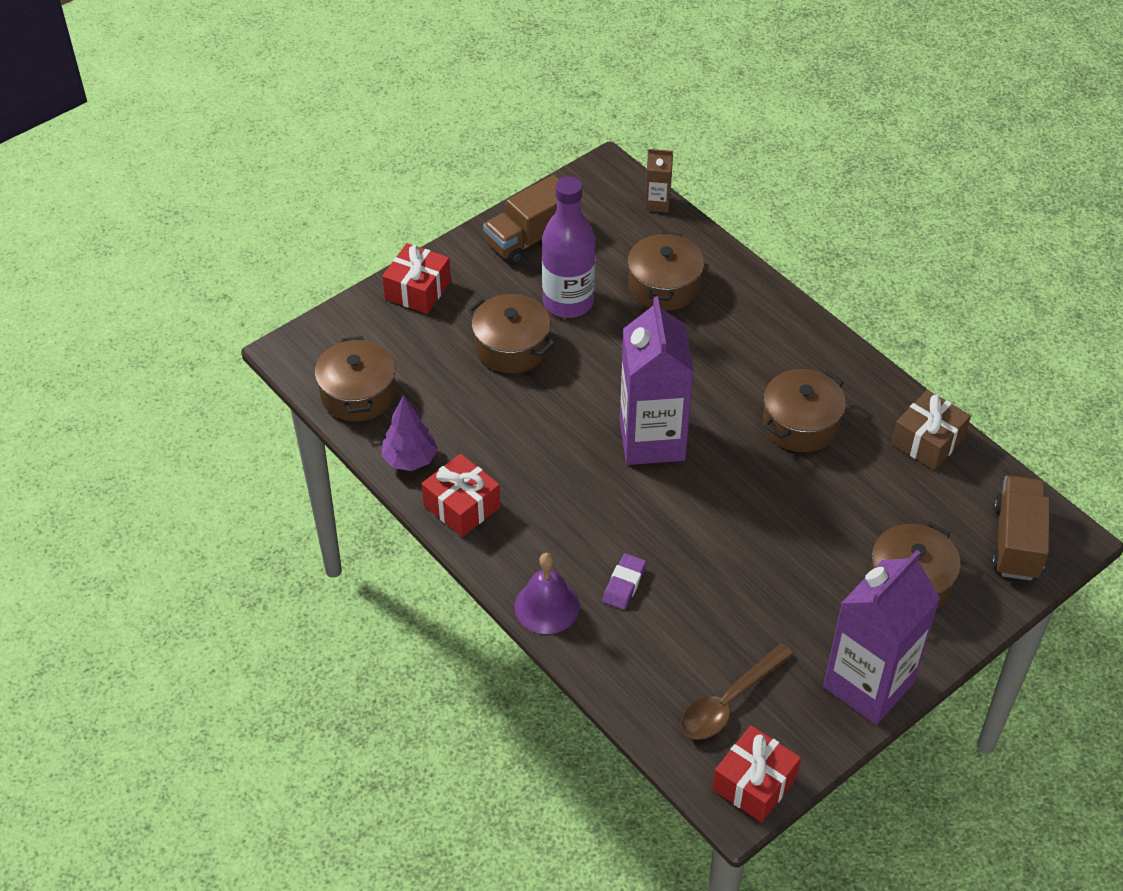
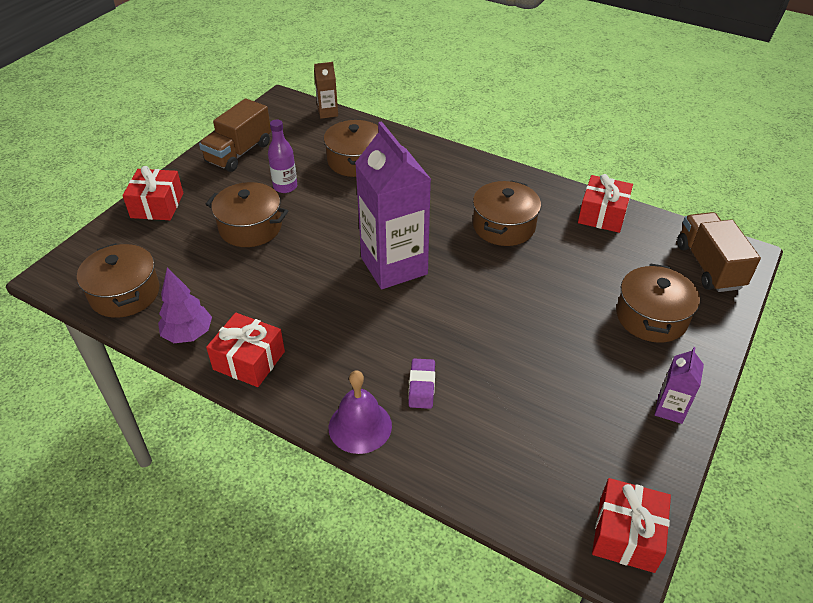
camera: 20 degrees left, 5 degrees down
(568, 302) = (285, 187): purple bottle -> purple bottle, size x0.57
(729, 701) = (563, 462): brown spoon -> none
(868, 685) = (670, 409): purple carton -> purple carton, size x0.45
(927, 441) = (602, 214): brown gift -> red gift

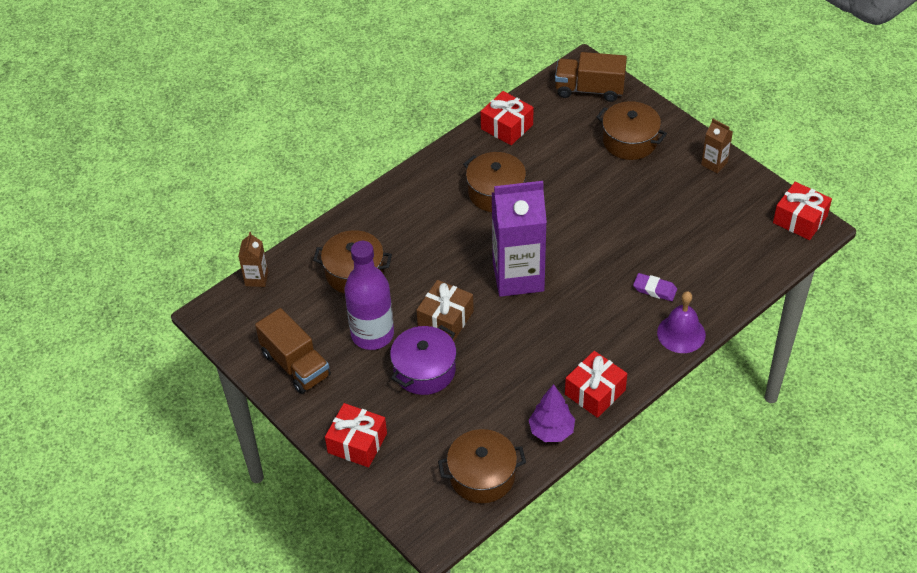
camera: 70 degrees left, 5 degrees up
(250, 227) = (424, 370): brown pot -> purple pot
(285, 187) = (372, 334): purple bottle -> purple bottle, size x1.74
(319, 227) = (445, 319): none -> brown gift
(670, 409) = (714, 163): purple carton -> brown carton

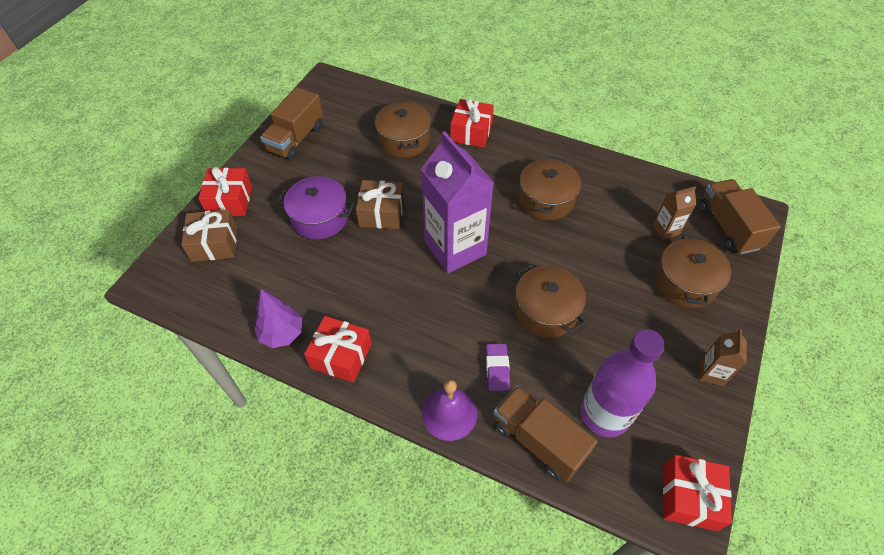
camera: 65 degrees right, 5 degrees up
(256, 278) = (371, 90): brown carton -> brown carton (666, 229)
(372, 334) = (344, 172): purple bottle -> purple bottle (604, 414)
(412, 467) = (214, 244): none -> brown gift
(482, 476) = (217, 296): brown pot -> brown pot (546, 311)
(507, 127) = (631, 181): red gift -> red gift (471, 132)
(725, 286) = (538, 440): none -> brown truck

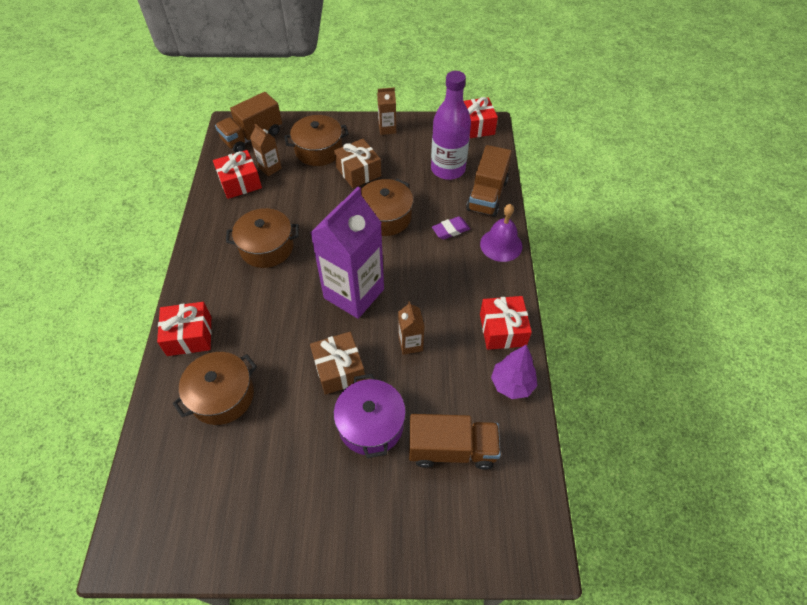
camera: 115 degrees left, 0 degrees up
(214, 244) = (456, 514): brown gift -> brown gift (358, 171)
(230, 200) = (391, 540): red gift -> red gift (240, 182)
(296, 139) = (259, 523): brown truck -> brown truck (452, 449)
(374, 272) = (410, 344): none -> brown carton

